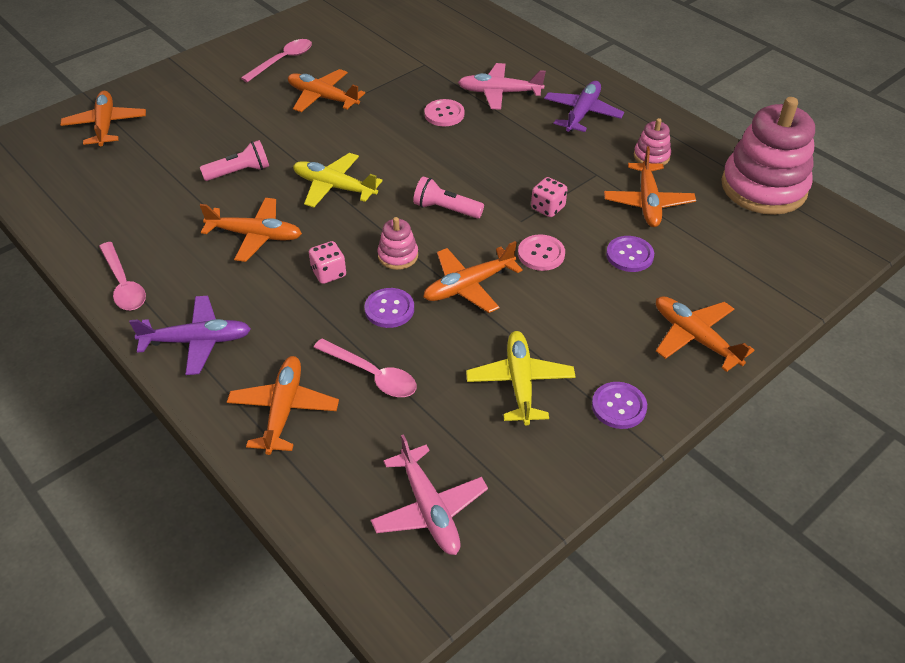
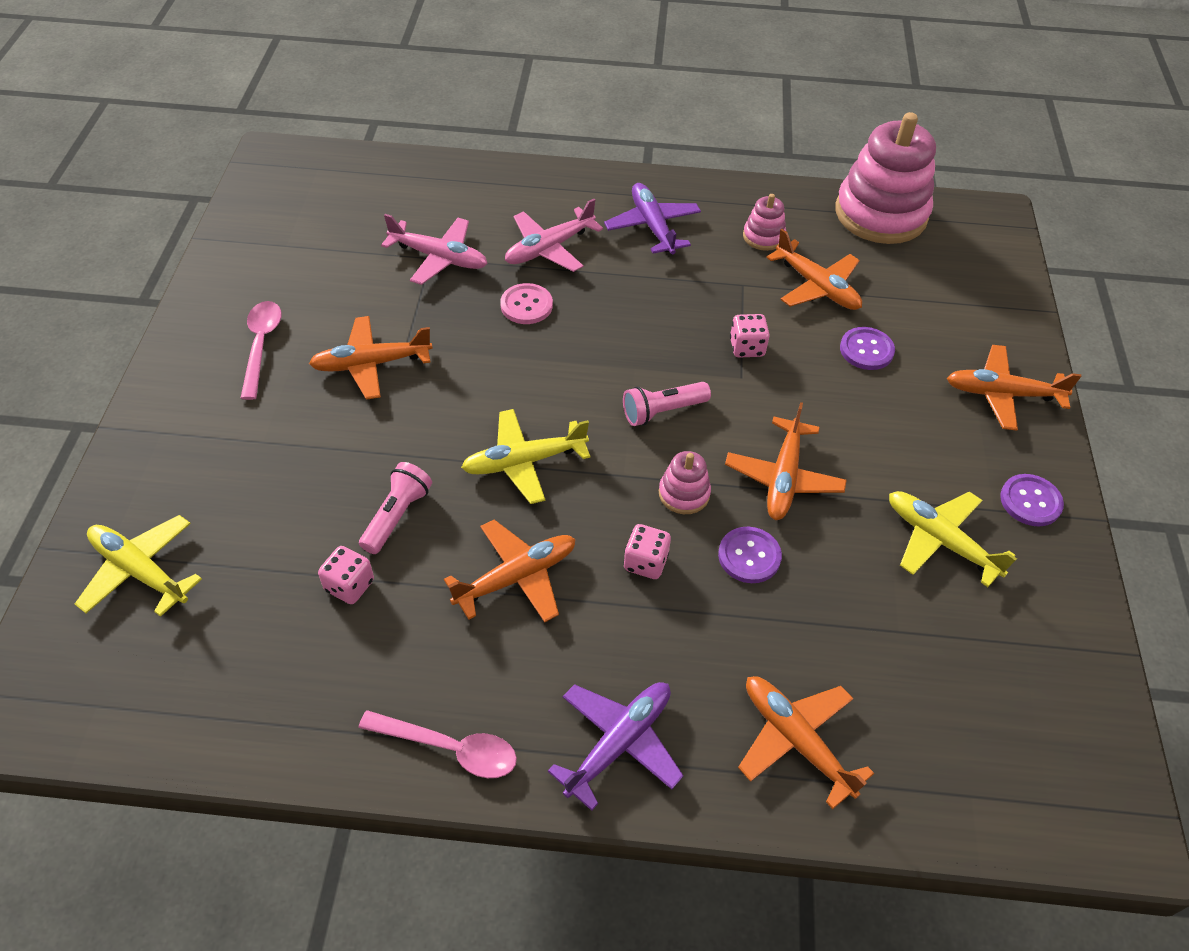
camera: 45 degrees left, 5 degrees up
(105, 125) = (140, 571): orange plane -> yellow plane
(177, 187) = (349, 585): none -> pink dice
(372, 375) = (821, 636): pink spoon -> none
(429, 509) = (1026, 721): pink plane -> pink plane (439, 258)
(541, 254) = (800, 399): pink button -> none

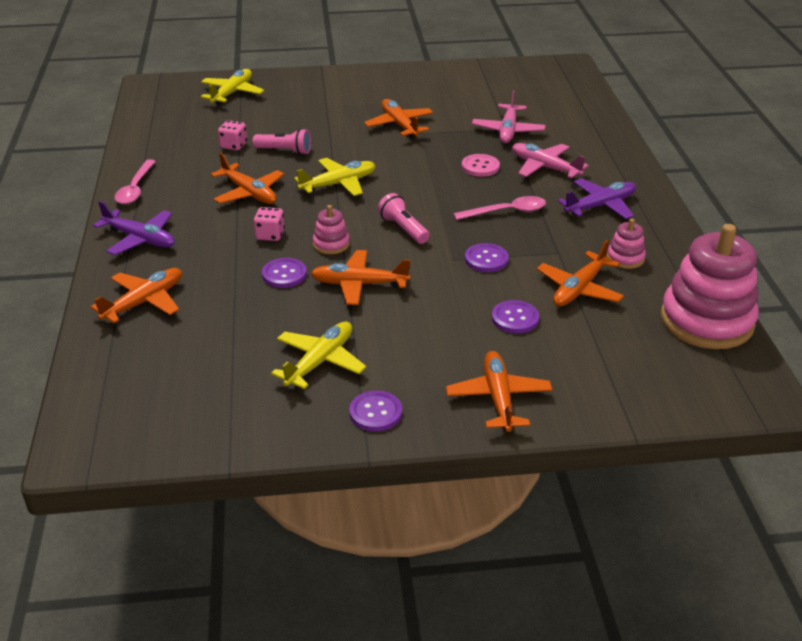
camera: 80 degrees right, 15 degrees down
(261, 346) = (398, 92): pink spoon -> pink spoon (506, 212)
(524, 462) = (338, 184): yellow plane -> yellow plane turned 90 degrees clockwise
(747, 347) = (486, 259): pink dice -> purple button

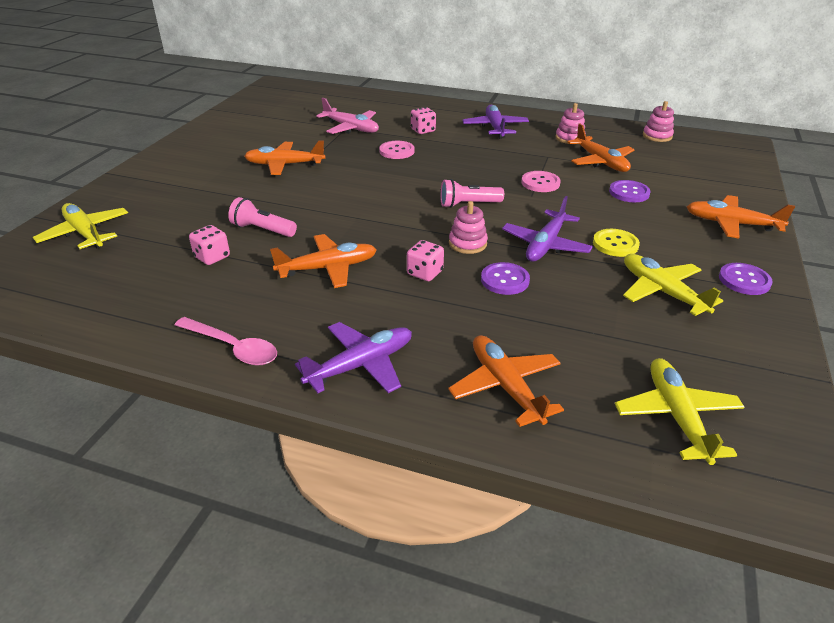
camera: 65 degrees left, 0 degrees up
(284, 151) = (262, 230): pink flashlight -> pink flashlight turned 105 degrees counterclockwise
(338, 184) = (361, 216): yellow plane -> yellow plane (676, 416)
(359, 284) = (545, 245): orange plane -> purple plane
(390, 324) = (615, 244): none -> yellow button
(486, 259) = (540, 183): purple button -> pink button
(506, 212) = (476, 159): pink spoon -> none
(544, 167) = (423, 130): pink plane -> pink dice
(706, 321) = (657, 136): pink stacking toy -> pink stacking toy, size x0.44

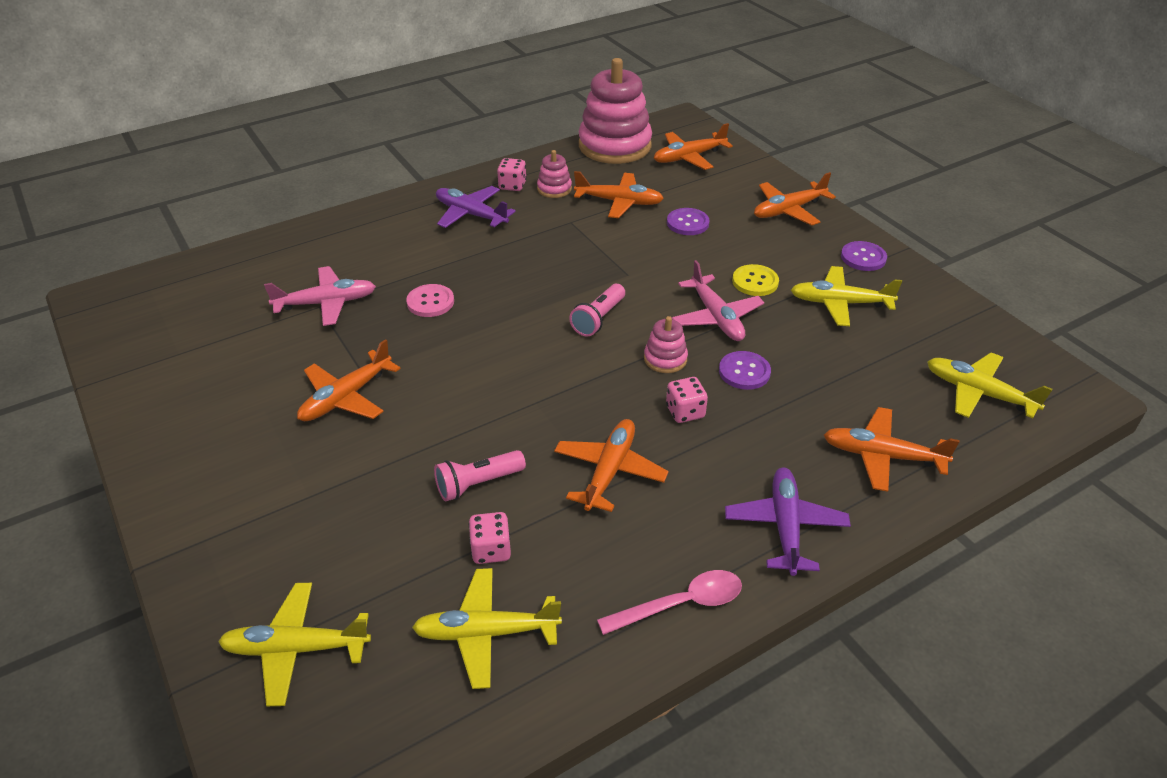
camera: 50 degrees left, 5 degrees up
(143, 284) = (486, 633): none -> yellow plane
(423, 130) = (408, 260): pink dice -> pink dice (512, 185)
(540, 183) = (613, 256): pink button -> none
(545, 245) = (716, 317): purple plane -> pink plane
(657, 136) = (615, 146): pink stacking toy -> pink stacking toy, size x2.25
(704, 163) = (689, 157): none -> orange plane

